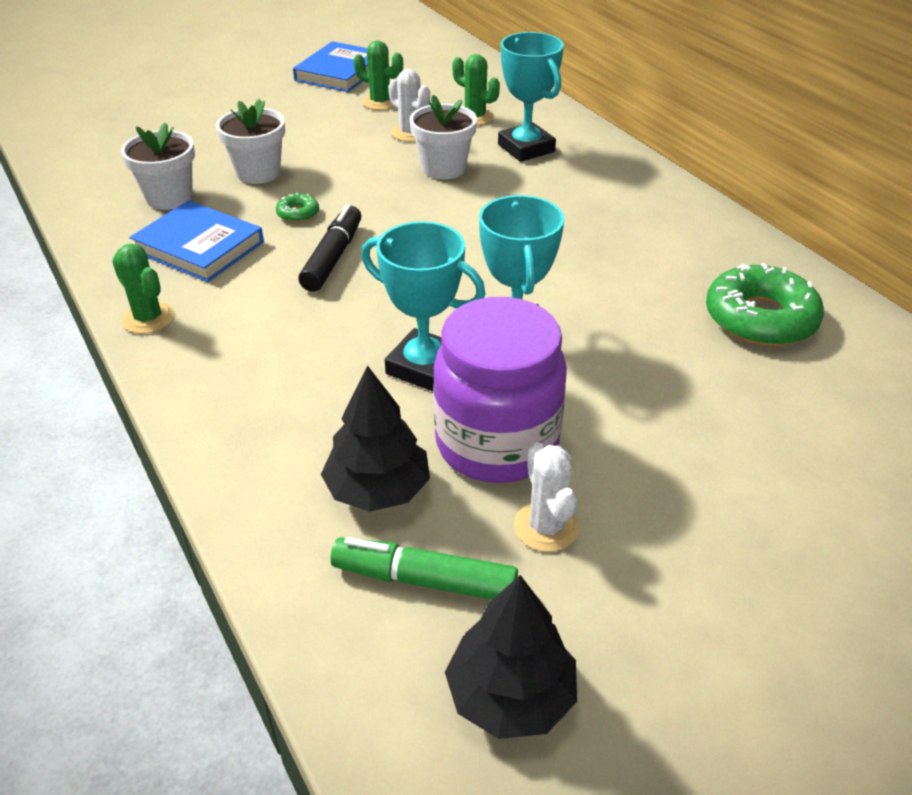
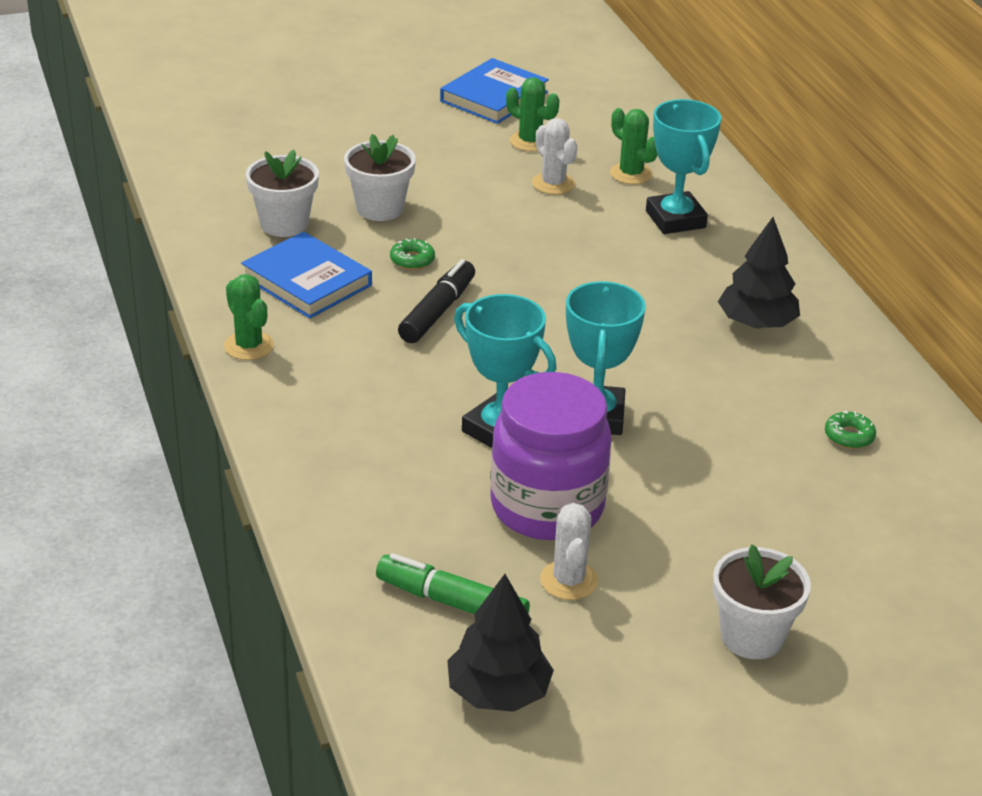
camera: 10 degrees right, 5 degrees down
(378, 489) = (430, 527): black tree -> black tree (756, 323)
(443, 168) = (577, 230): white flower pot -> white flower pot (752, 636)
(760, 318) = (849, 436): green donut -> green donut, size x0.44

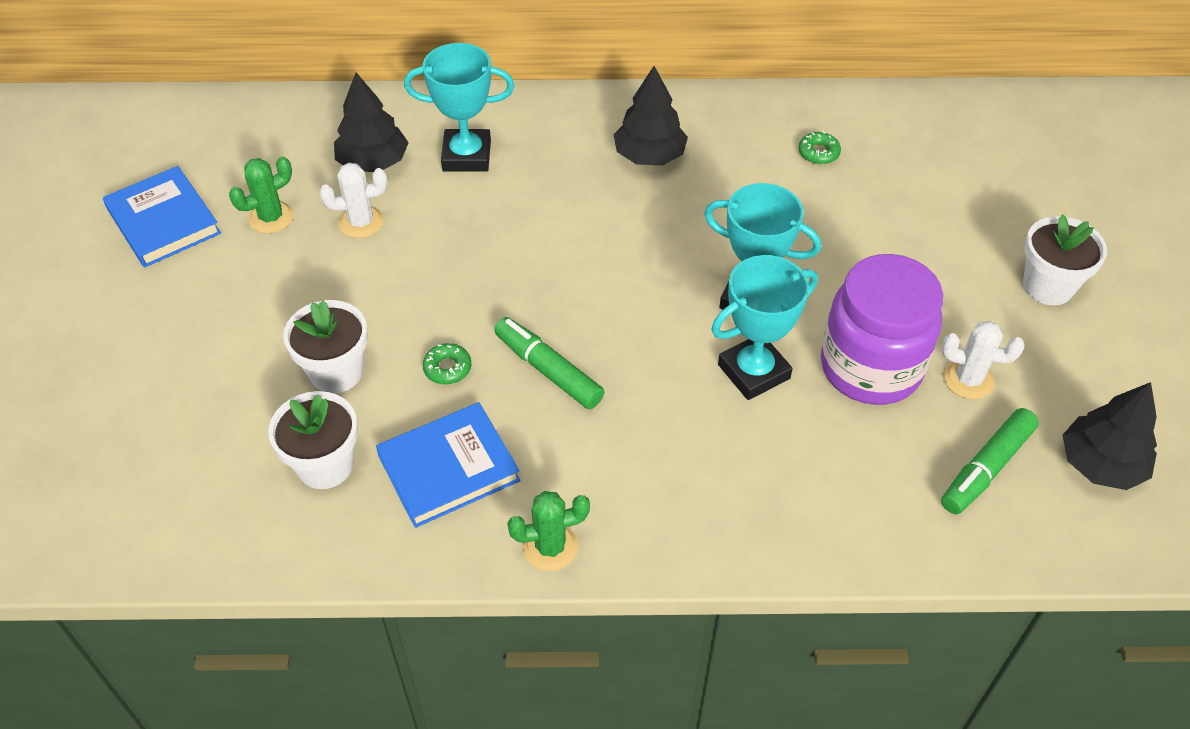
camera: 70 degrees left, 15 degrees up
(438, 311) = (548, 370): black marker -> green marker
(631, 174) = (373, 162): green cactus -> black tree

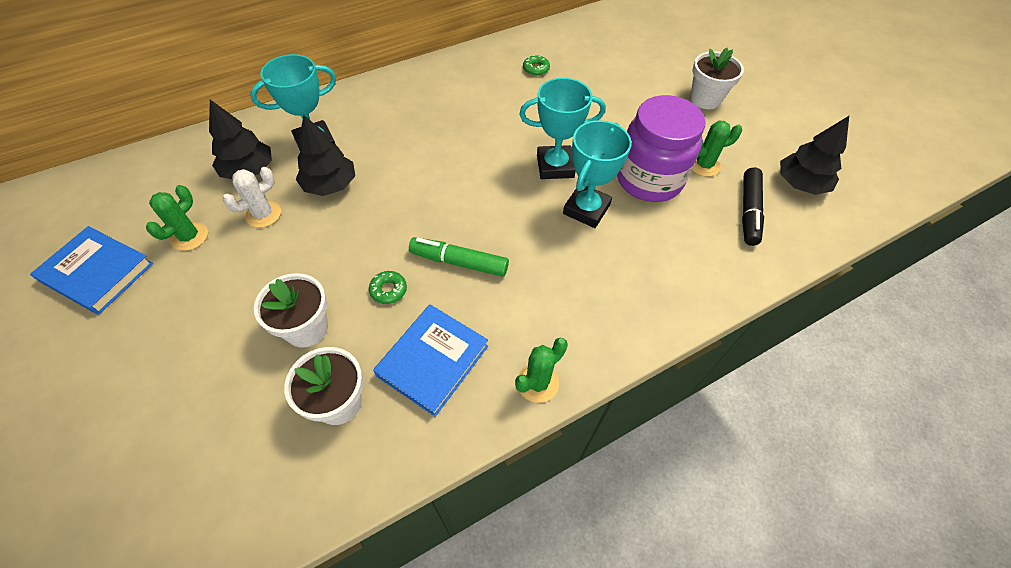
camera: 30 degrees left, 5 degrees up
(649, 155) = (437, 103): black tree -> black tree (330, 185)
(968, 379) = (704, 165): white cactus -> green cactus
(986, 468) = (748, 211): green marker -> black marker

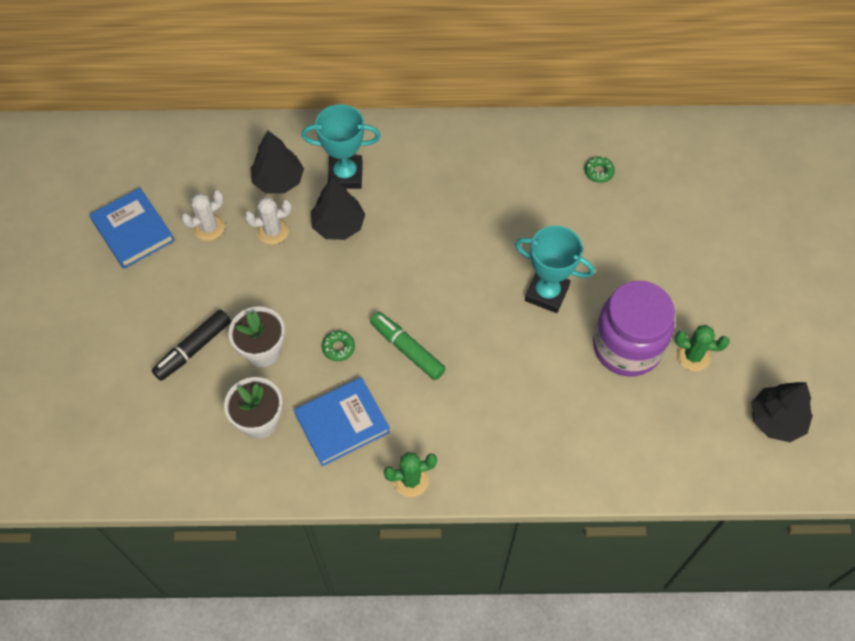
camera: 30 degrees right, 5 degrees up
(189, 236) = (209, 227): green cactus -> white cactus
(586, 209) = (547, 350): turquoise trophy -> none
(705, 99) = (753, 283): white flower pot -> none
(748, 211) = (699, 423): black marker -> black marker (193, 349)

